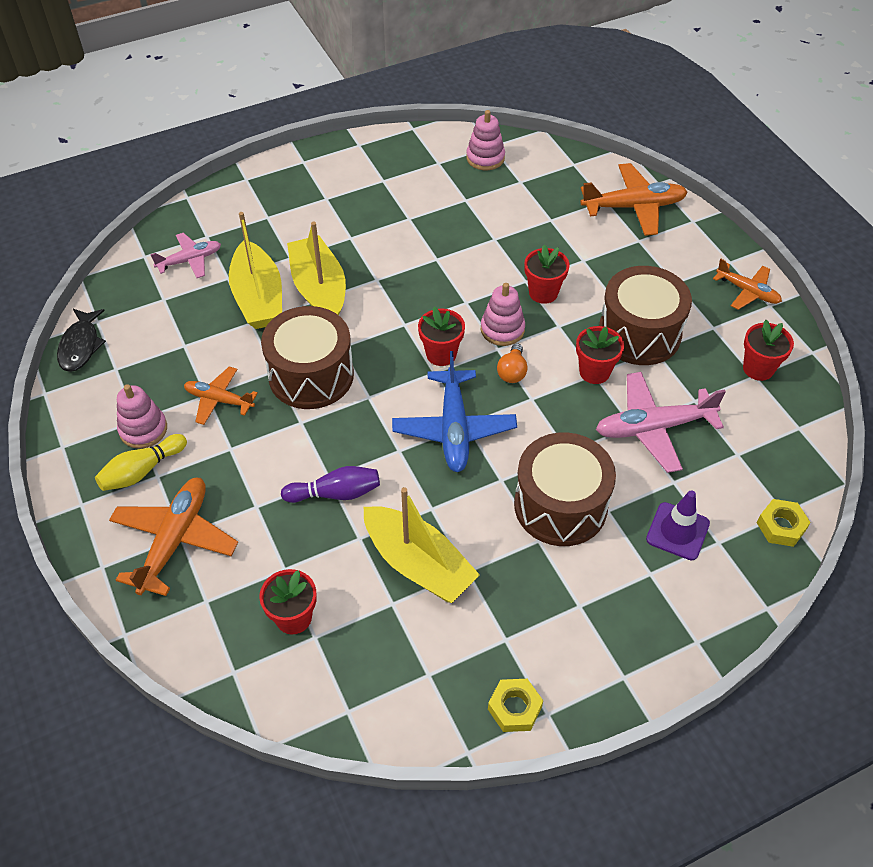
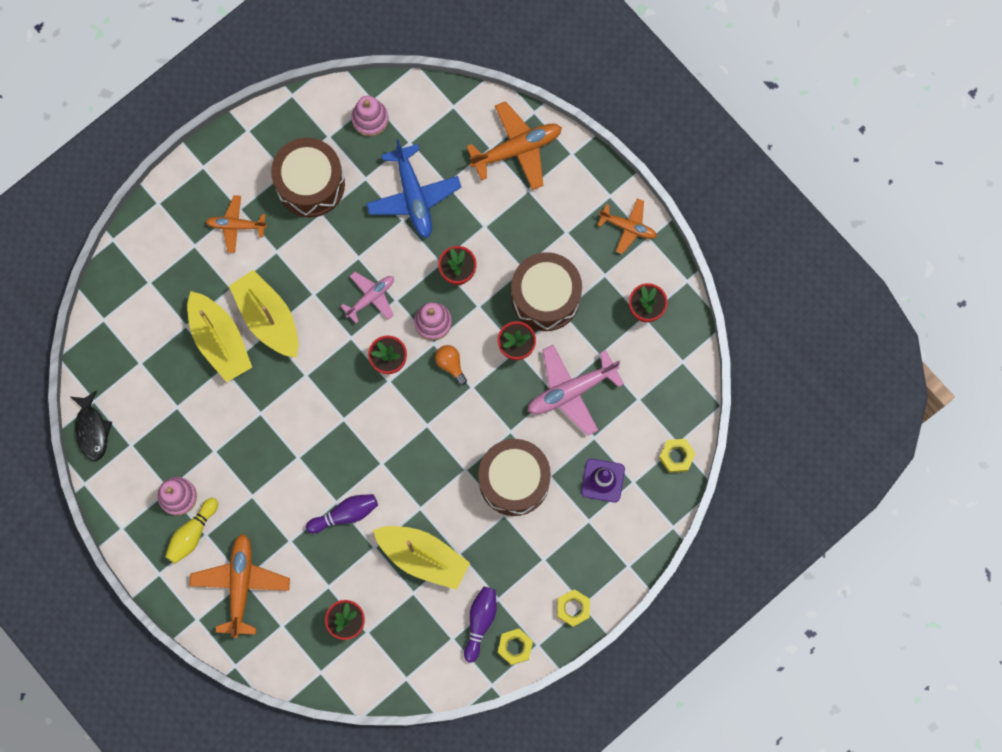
camera: 15 degrees left, 25 degrees up
(190, 260) = (145, 314): pink plane -> pink plane (371, 297)
(219, 400) = (226, 453): orange plane -> orange plane (236, 225)
(311, 375) = (291, 410): brown drum -> brown drum (310, 184)
(454, 428) = (418, 432): blue plane -> blue plane (413, 196)
(473, 662) = (480, 622): none -> purple bowling pin
(512, 372) = (451, 364): orange light bulb -> orange light bulb turned 150 degrees clockwise
(609, 677) = (573, 608): none -> yellow nut

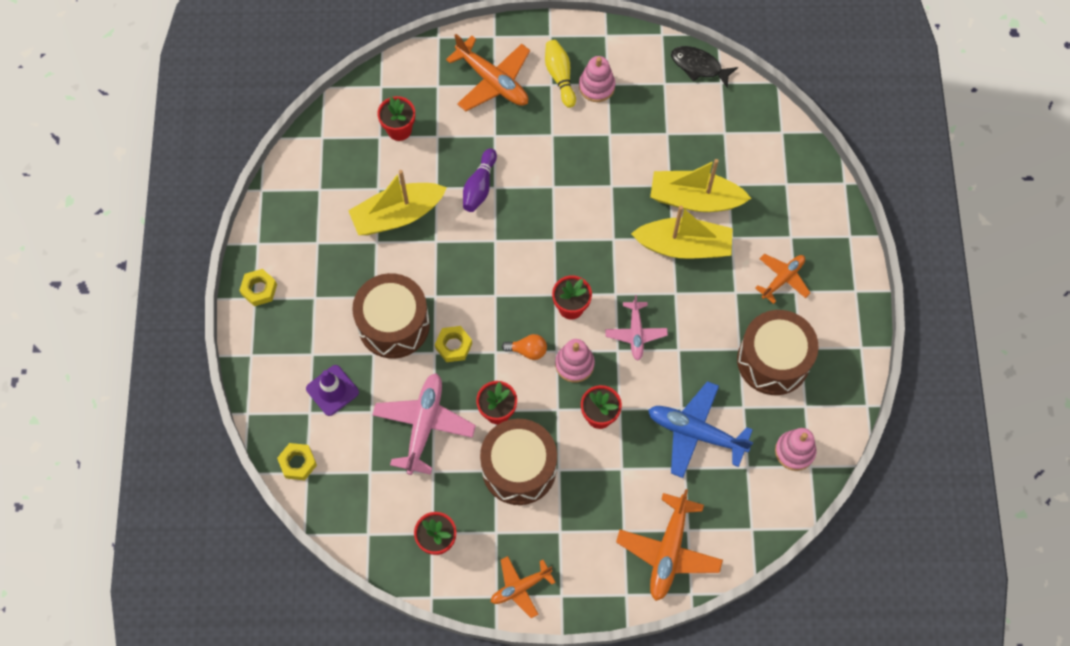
camera: 130 degrees right, 10 degrees down
(480, 622) = (313, 217): purple bowling pin -> none
(515, 647) = (272, 227): yellow nut -> yellow nut (453, 346)

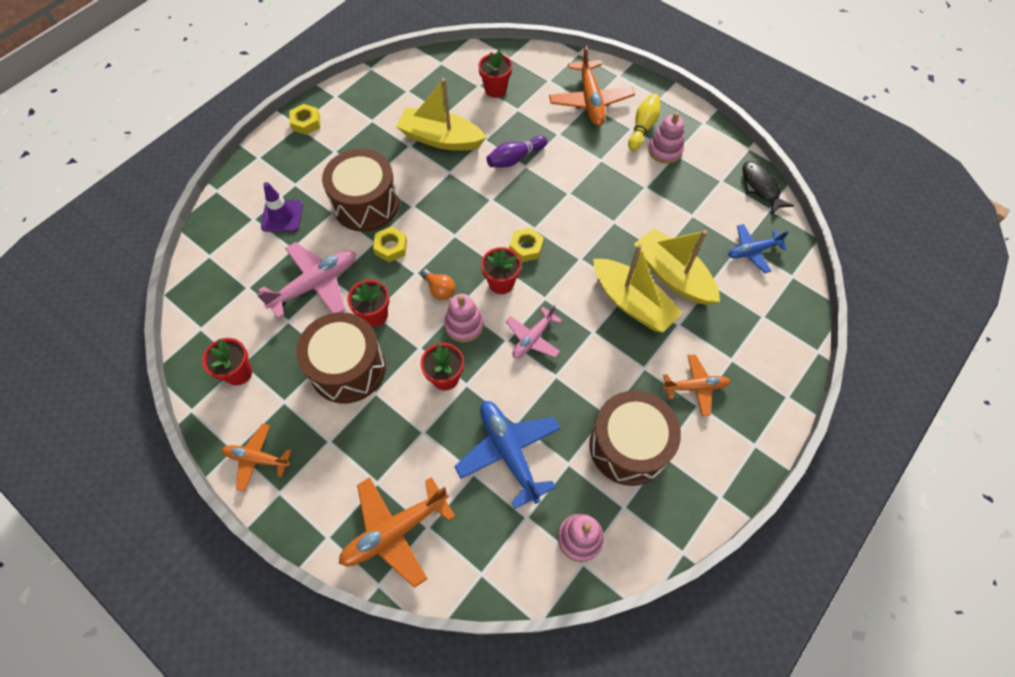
camera: 40 degrees right, 5 degrees down
(298, 463) = (210, 245): yellow nut -> yellow nut (526, 248)
(737, 132) = (752, 251): none -> blue plane

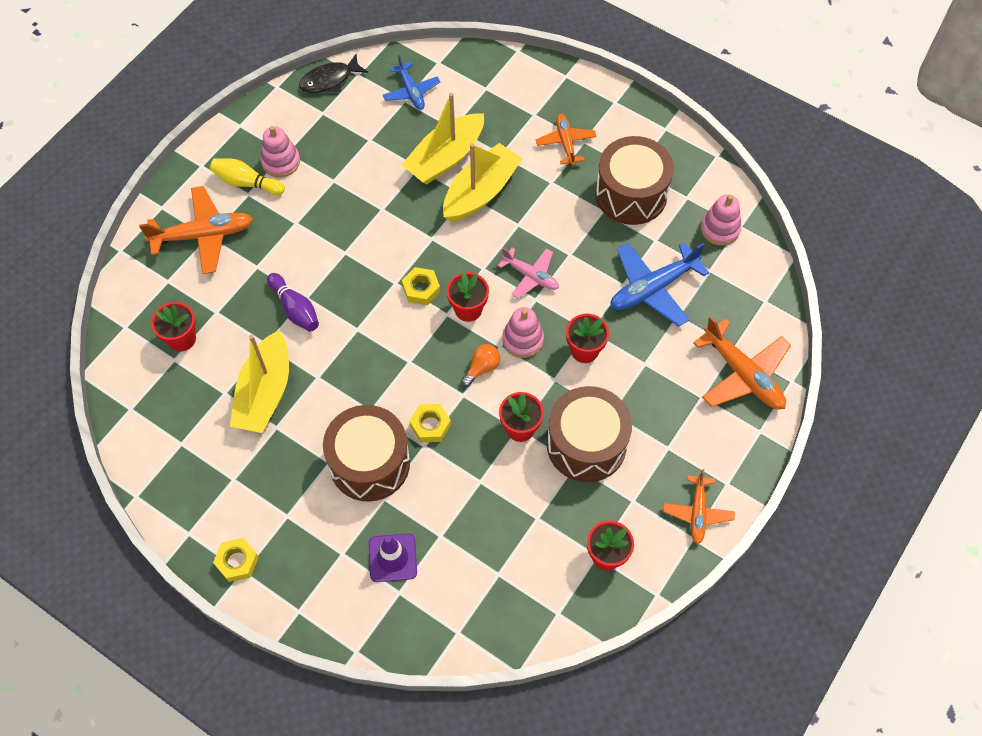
camera: 95 degrees left, 0 degrees up
(315, 284) = (487, 498): pink plane -> none

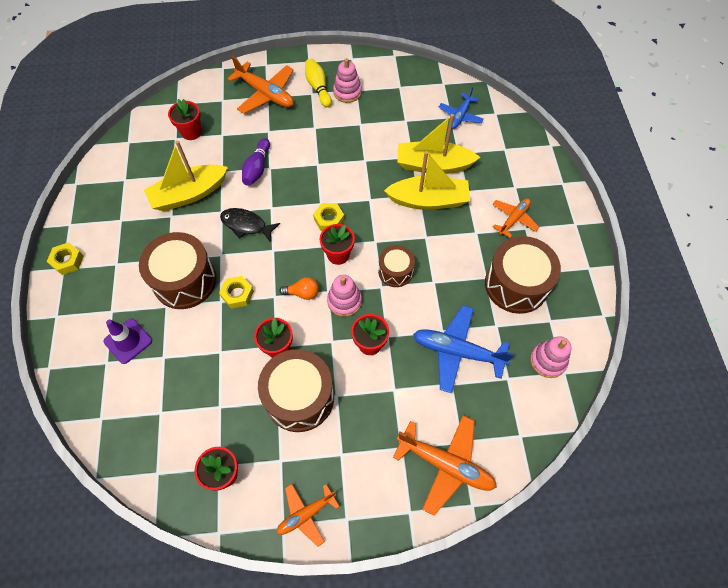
camera: 50 degrees right, 0 degrees up
(329, 80) = (425, 74): black fish -> black fish (246, 225)
(531, 276) = (395, 271): pink plane -> brown drum
(743, 374) = (445, 464): orange plane -> orange plane turned 75 degrees counterclockwise

